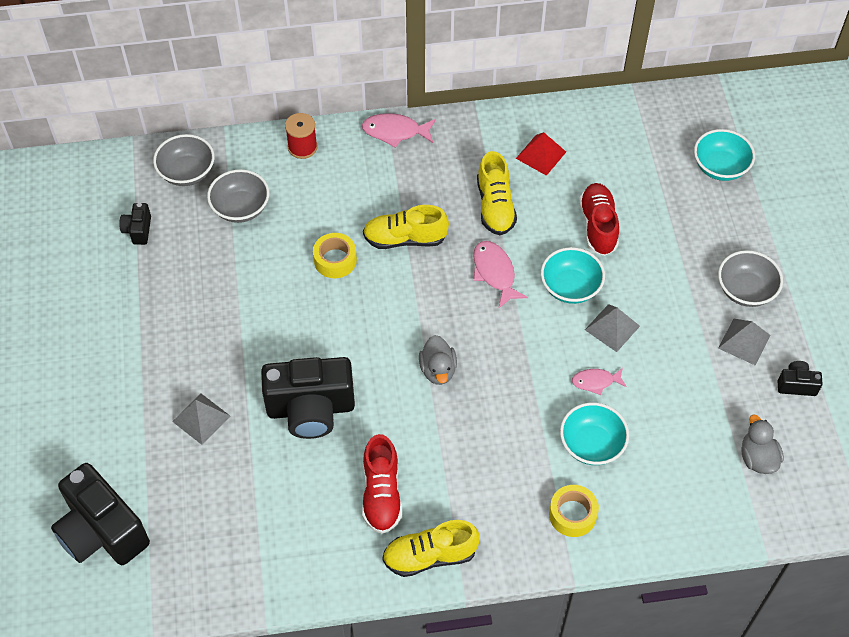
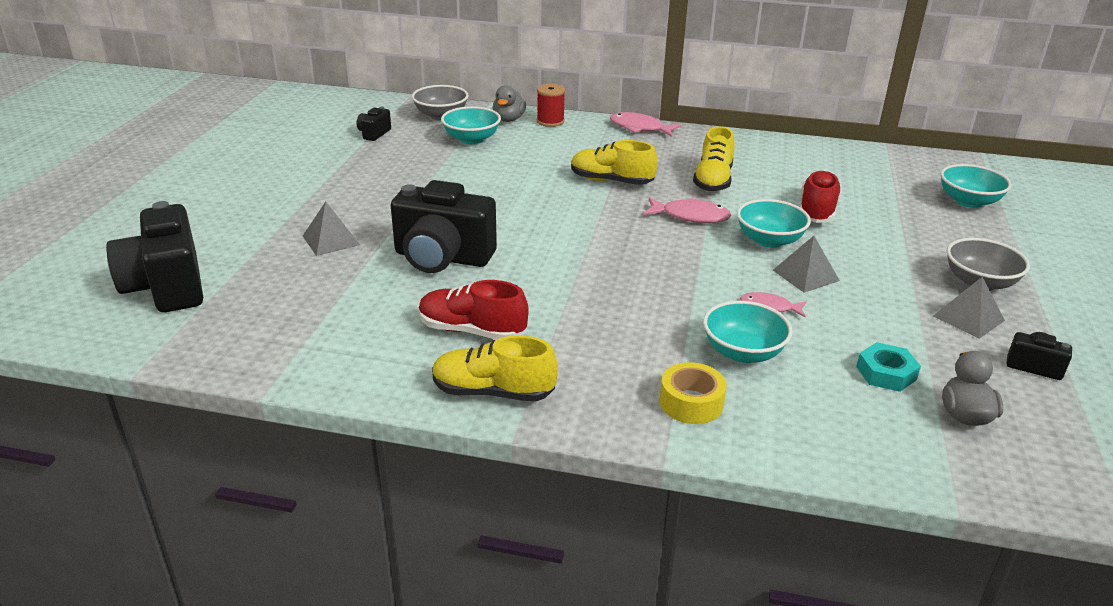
camera: 20 degrees right, 25 degrees down
(241, 208) = (471, 139): grey bowl -> turquoise bowl
(335, 260) = (535, 180): yellow tape -> none
(381, 494) = (472, 331): red shoe -> red shoe turned 90 degrees clockwise
(438, 370) = (593, 262): grey duck -> grey duck (508, 119)
(494, 273) = (691, 216): pink fish -> pink fish turned 105 degrees clockwise
(541, 155) = (775, 162): red pyramid -> none
(697, 431) = (886, 373): none -> turquoise nut

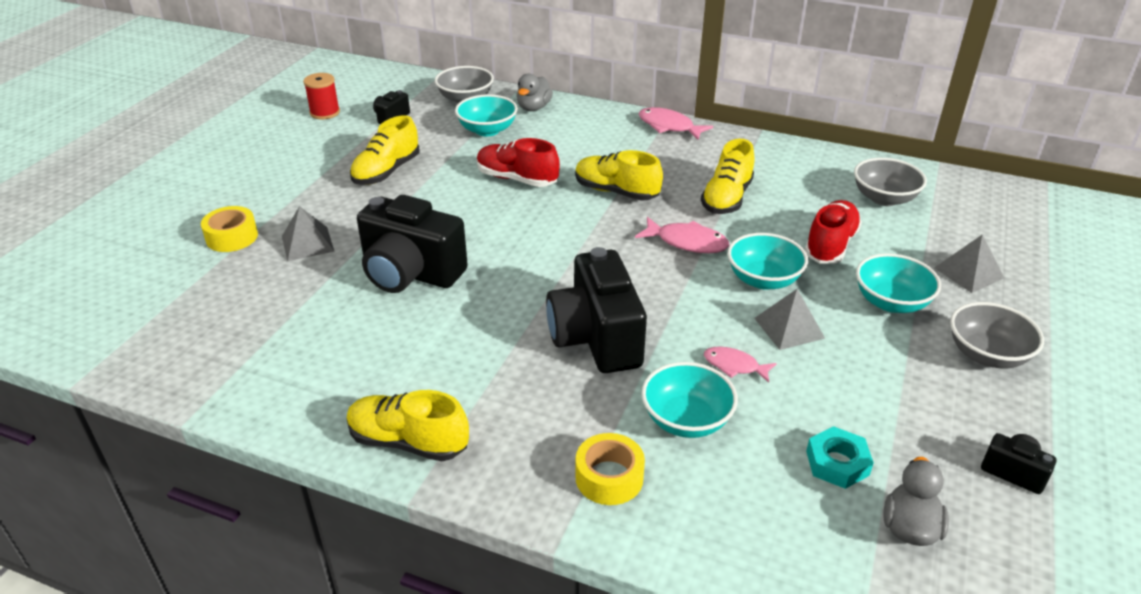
camera: 10 degrees right, 5 degrees up
(167, 287) = (135, 286): black camera -> black camera (596, 338)
(252, 240) = (232, 237): none -> yellow tape
(386, 177) = (386, 172): none -> yellow shoe
(472, 331) = (411, 365): red shoe -> red shoe (517, 179)
(550, 121) = (576, 112): red spool -> red spool (325, 112)
(849, 172) = (884, 198): none -> grey bowl
(968, 201) = (1011, 246): turquoise bowl -> turquoise bowl (891, 302)
(968, 318) = (958, 400): grey pyramid -> grey pyramid (969, 272)

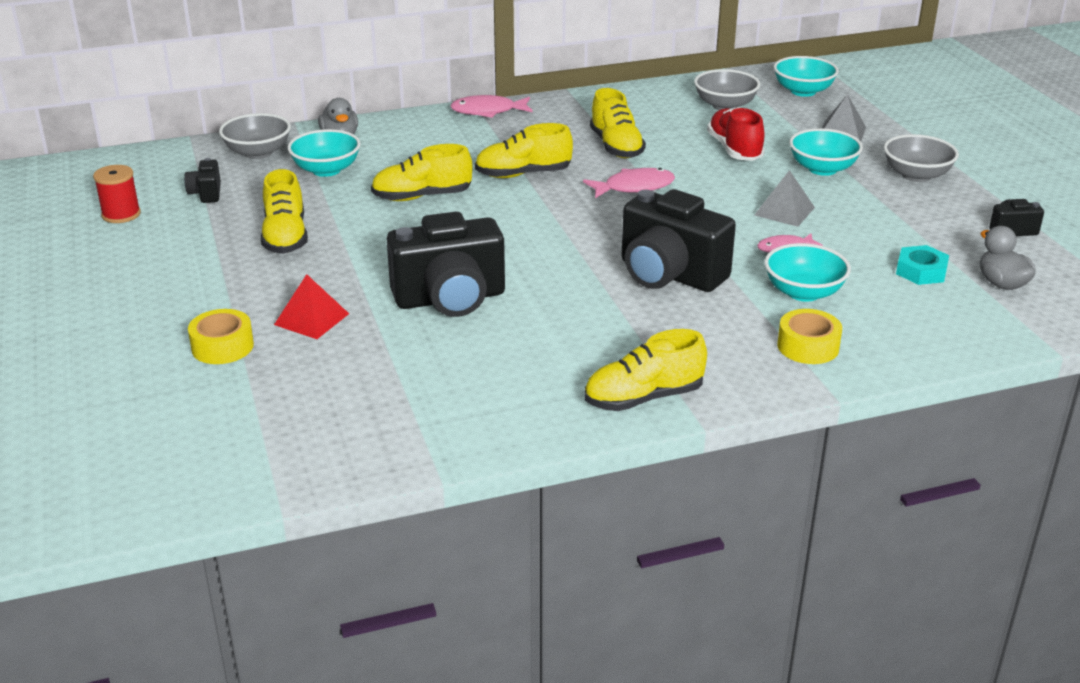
camera: 40 degrees left, 5 degrees down
(307, 243) = (311, 319): grey pyramid -> red pyramid
(517, 179) = (422, 197): red shoe -> yellow shoe
(763, 279) = (724, 189): turquoise bowl -> turquoise bowl (803, 91)

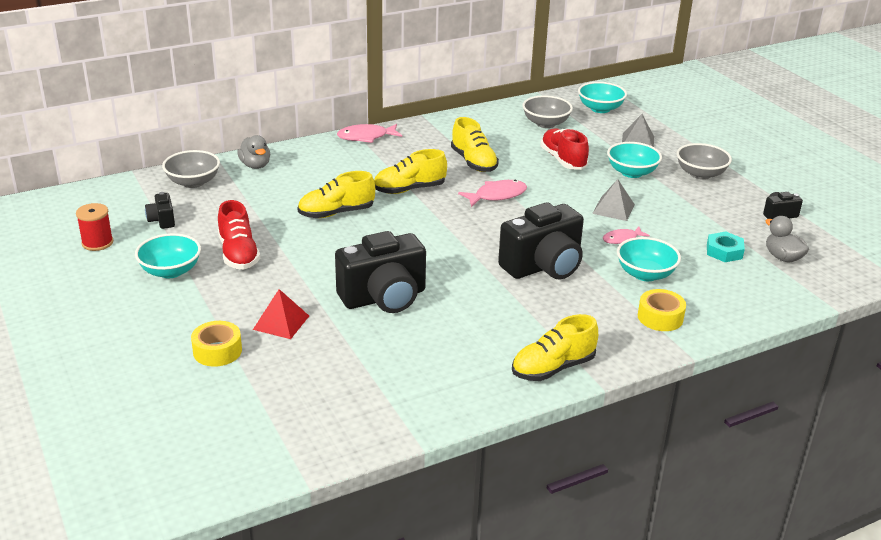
camera: 10 degrees left, 0 degrees up
(285, 237) = (238, 254): yellow shoe -> red shoe
(326, 170) = (253, 194): turquoise bowl -> turquoise bowl (170, 271)
(669, 275) = (543, 266): black camera -> black camera turned 60 degrees counterclockwise

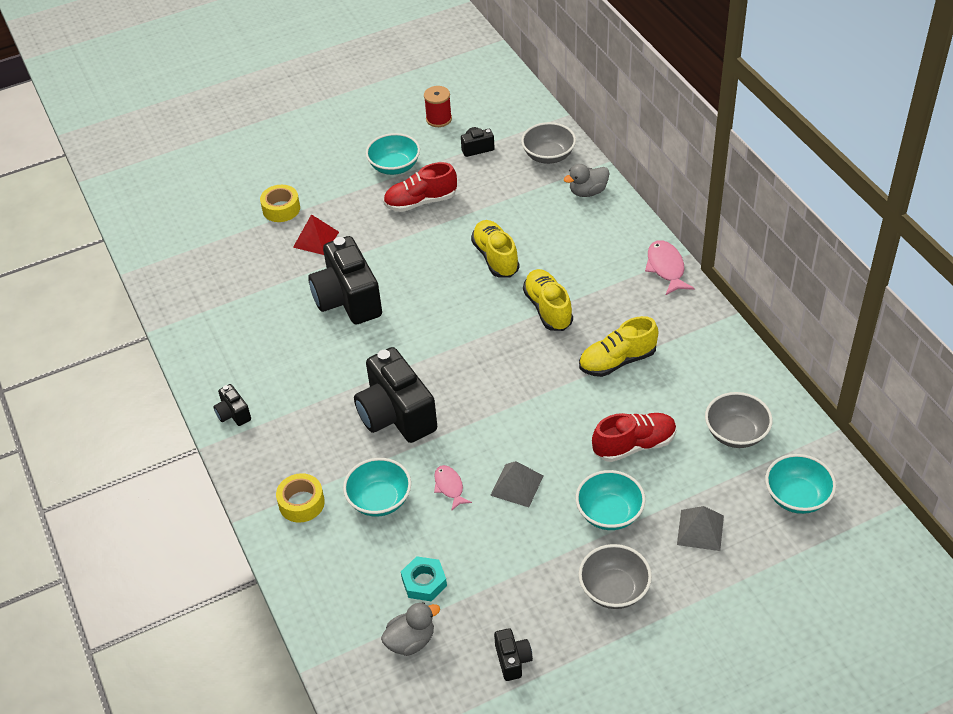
camera: 95 degrees right, 15 degrees up
(497, 195) = (540, 381): pink fish -> none
(553, 368) = (233, 414): yellow shoe -> black camera

